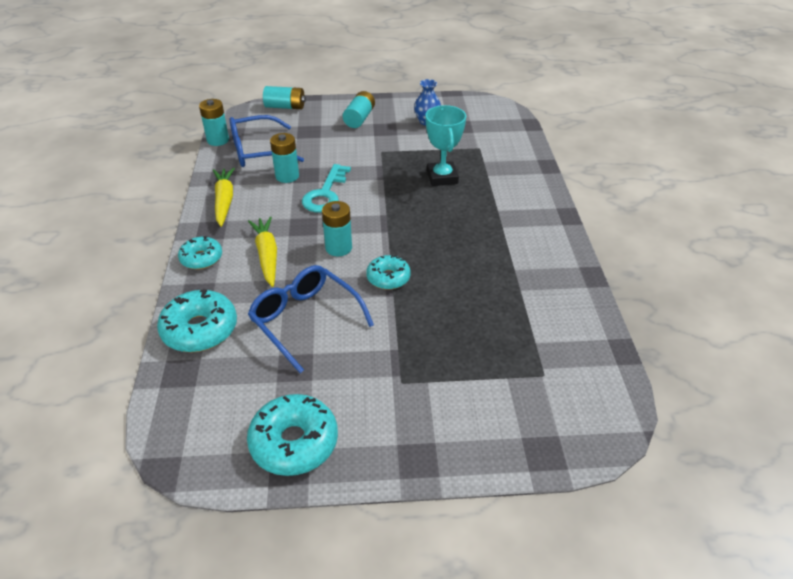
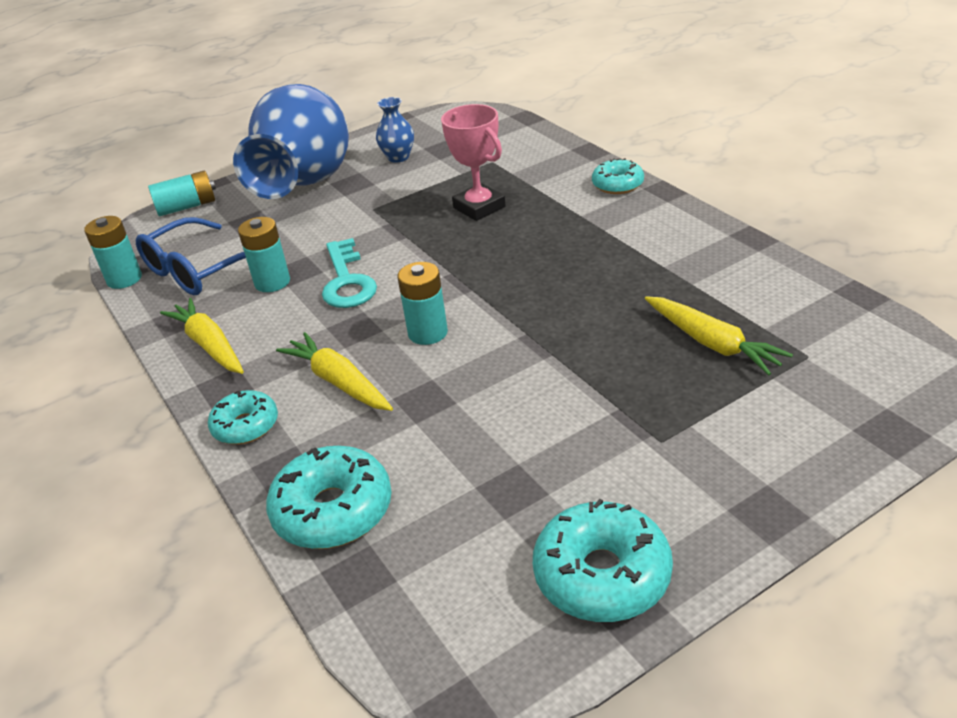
camera: 25 degrees left, 5 degrees down
(305, 320) = (468, 431): blue glasses -> none
(359, 118) = (306, 184): turquoise battery -> blue vase
(388, 278) = (526, 338): turquoise donut -> turquoise donut (617, 185)
(442, 177) = (479, 207): turquoise trophy -> pink trophy
(492, 336) = (712, 343): none -> yellow carrot

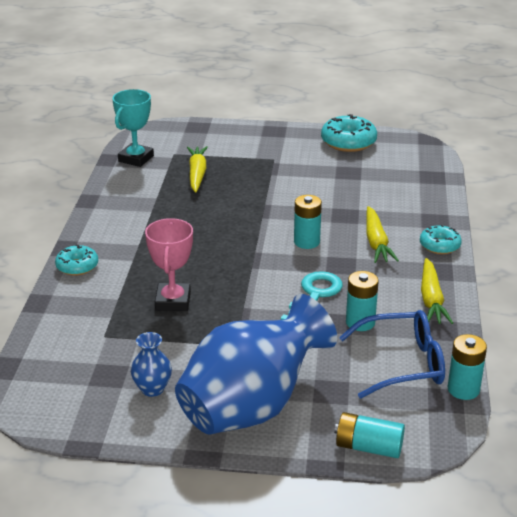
camera: 145 degrees left, 5 degrees down
(333, 510) = (425, 197): turquoise donut -> none
(833, 317) = (136, 159): none -> turquoise trophy

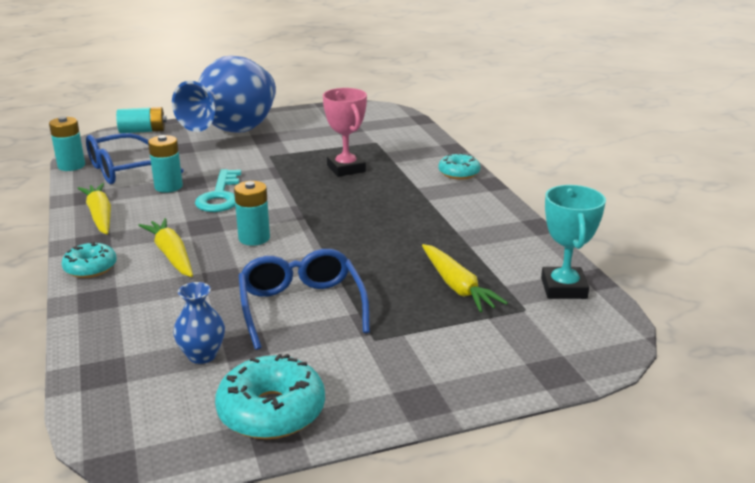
camera: 155 degrees right, 5 degrees down
(152, 389) = (310, 127): blue vase -> blue vase (202, 355)
(303, 185) = (301, 306): none -> blue glasses

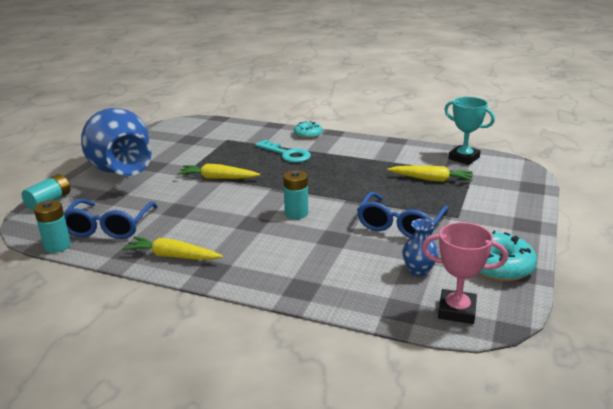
camera: 50 degrees left, 0 degrees up
(90, 268) = (252, 280): turquoise donut -> none
(168, 187) = (170, 219): turquoise battery -> none
(171, 255) = (278, 246): yellow carrot -> yellow carrot (218, 178)
(220, 196) = (218, 206): turquoise key -> turquoise key (286, 154)
(301, 306) = (400, 225): blue glasses -> blue glasses turned 90 degrees counterclockwise
(346, 168) = (248, 159): pink trophy -> pink trophy (457, 311)

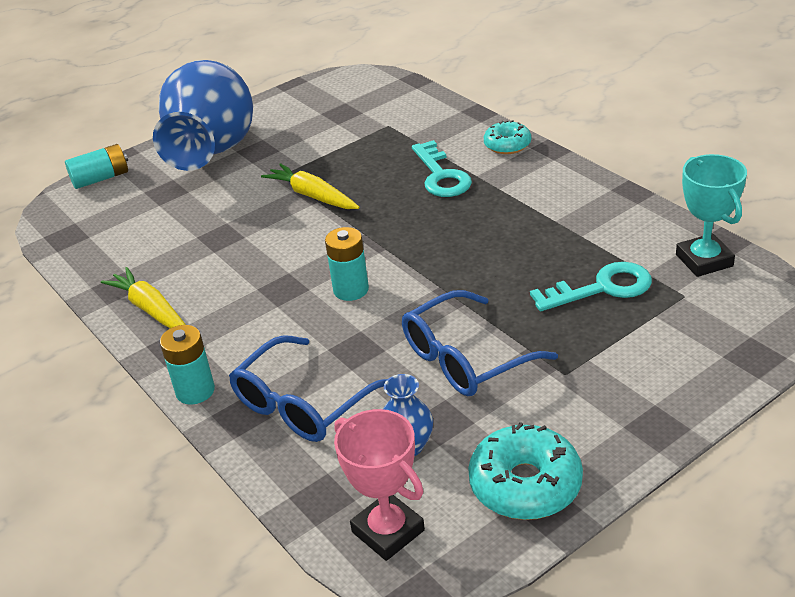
camera: 35 degrees right, 10 degrees up
(57, 246) = (55, 251): turquoise battery -> turquoise battery (195, 391)
(108, 227) = (125, 240): blue glasses -> blue glasses (302, 404)
(431, 179) = (602, 288): yellow carrot -> turquoise key

